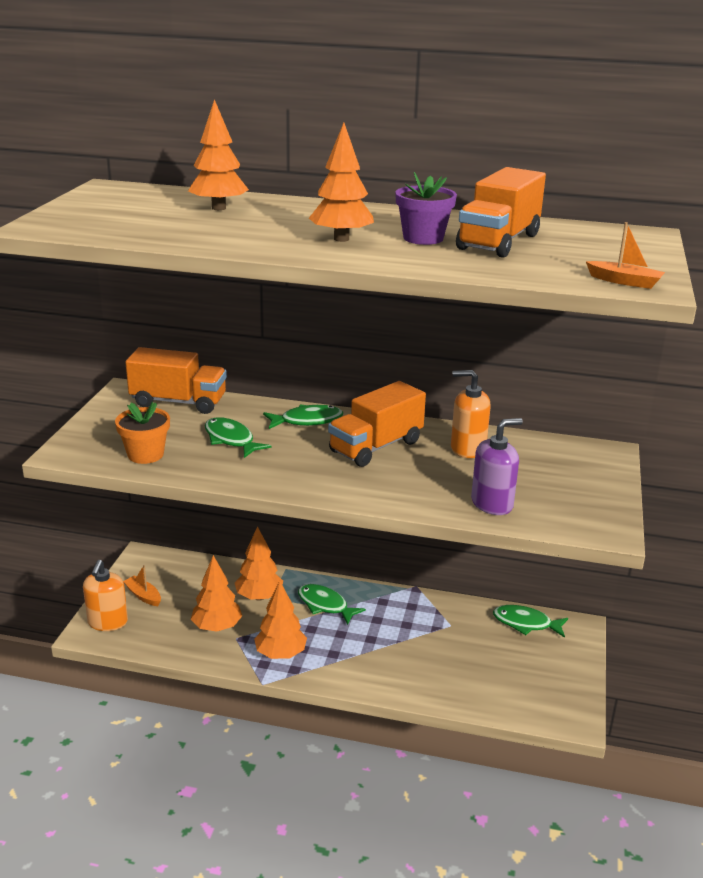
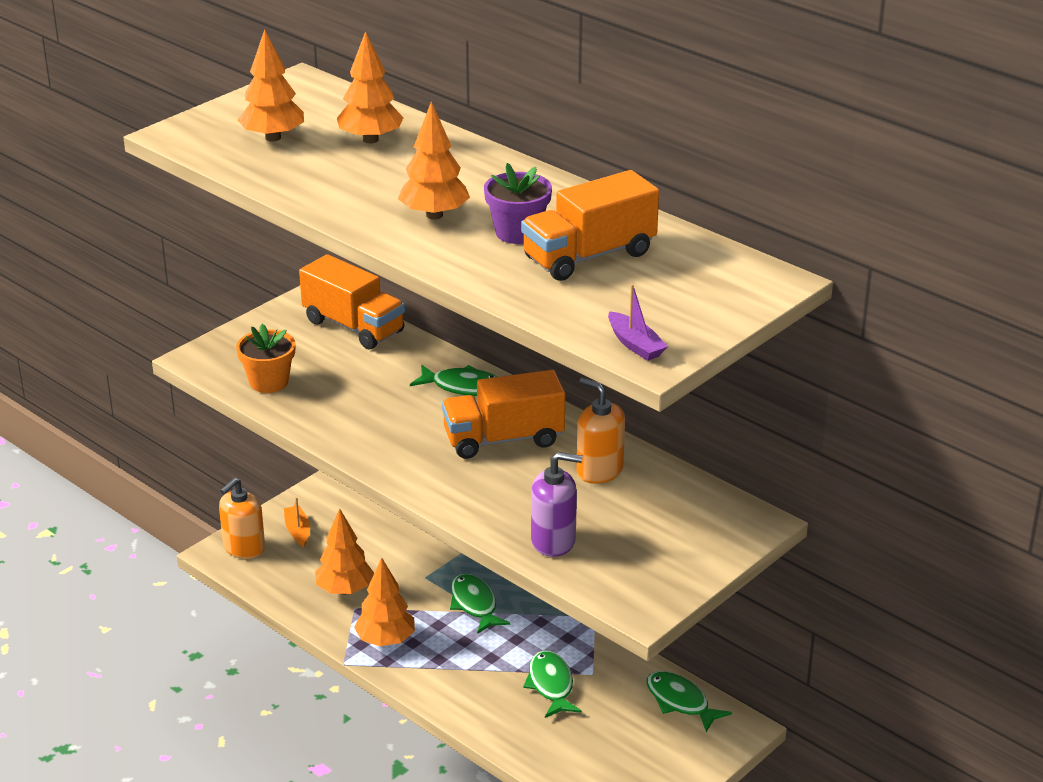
camera: 30 degrees right, 5 degrees up
(231, 440) = (365, 388): green fish -> green fish (551, 685)
(259, 597) = (413, 571): orange tree -> orange tree (273, 138)
(624, 282) = (635, 344): orange boat -> purple boat

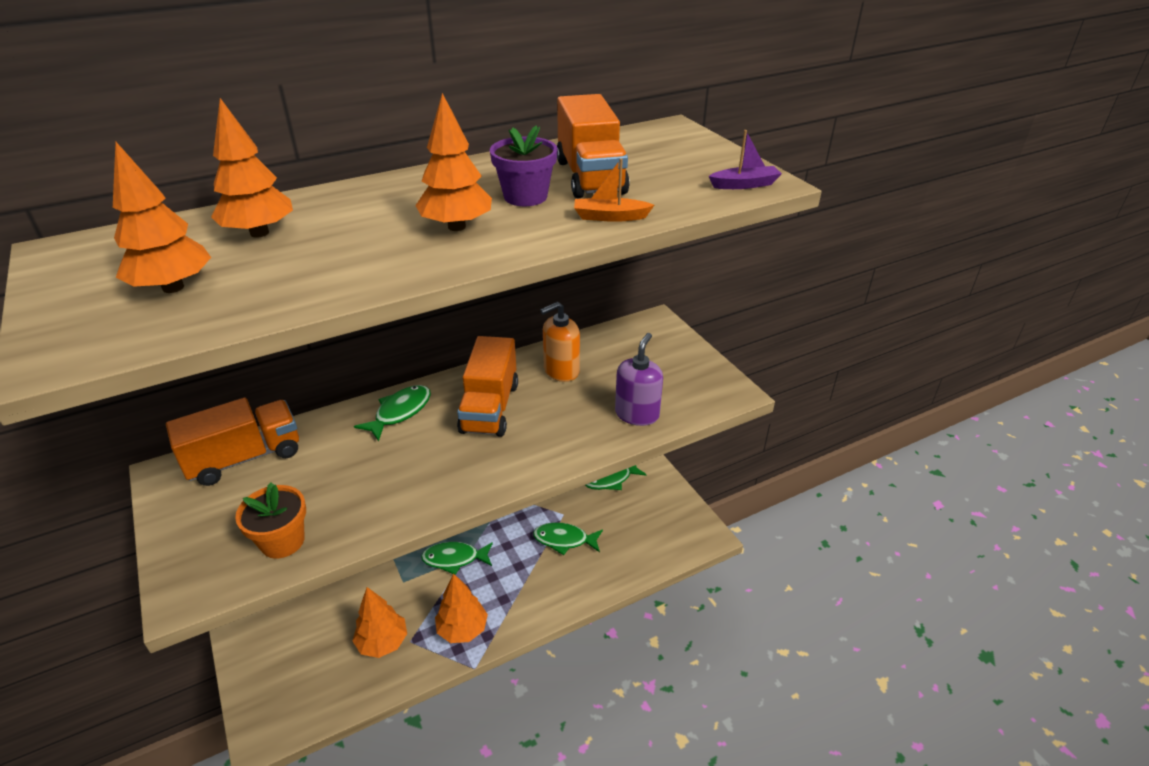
camera: 70 degrees left, 5 degrees up
(244, 548) = (270, 711): orange soap dispenser -> none
(298, 531) = (279, 659): orange boat -> orange boat (610, 217)

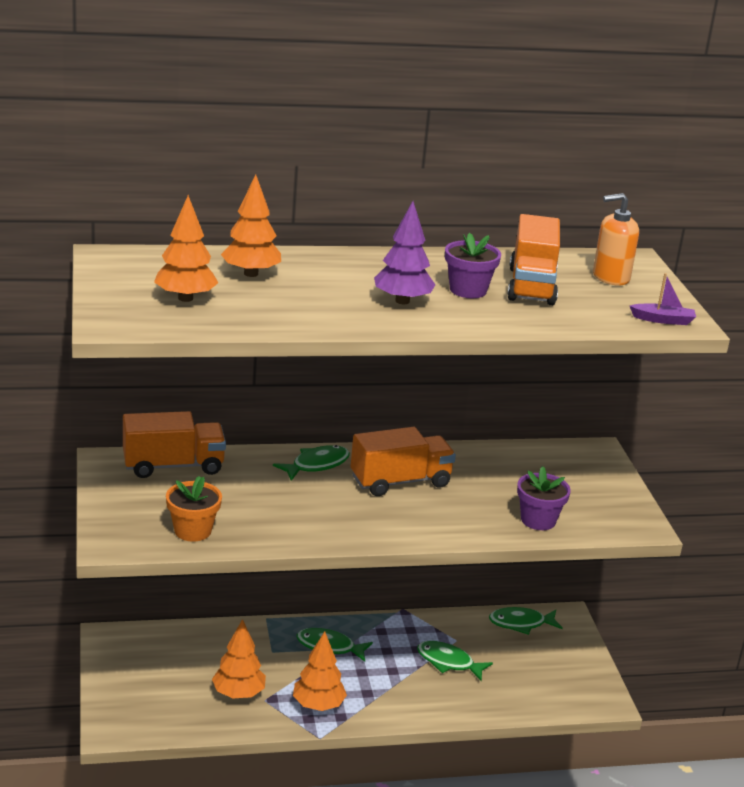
camera: 15 degrees right, 10 degrees down
(456, 227) = (402, 301): orange tree -> purple tree
(490, 408) = (400, 481): orange truck -> orange truck turned 135 degrees counterclockwise
(561, 370) = (481, 468): orange soap dispenser -> orange soap dispenser (610, 277)
(610, 217) = (529, 320): orange boat -> none
(637, 414) = (538, 520): purple soap dispenser -> purple flower pot

